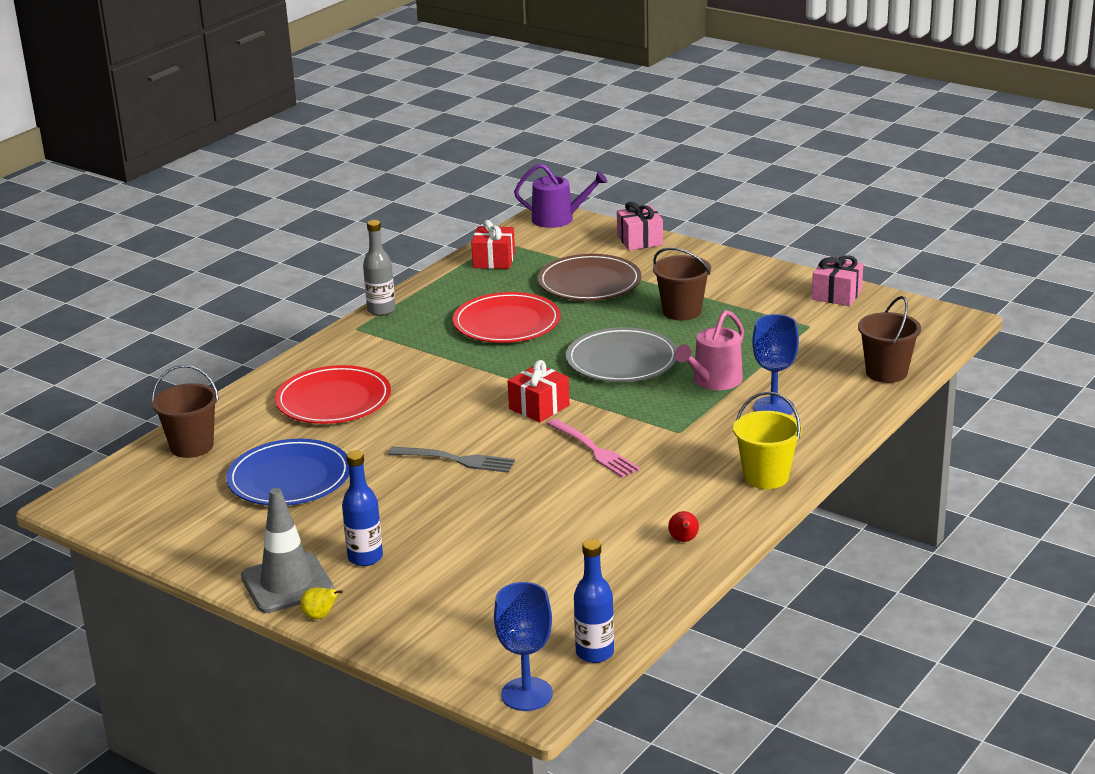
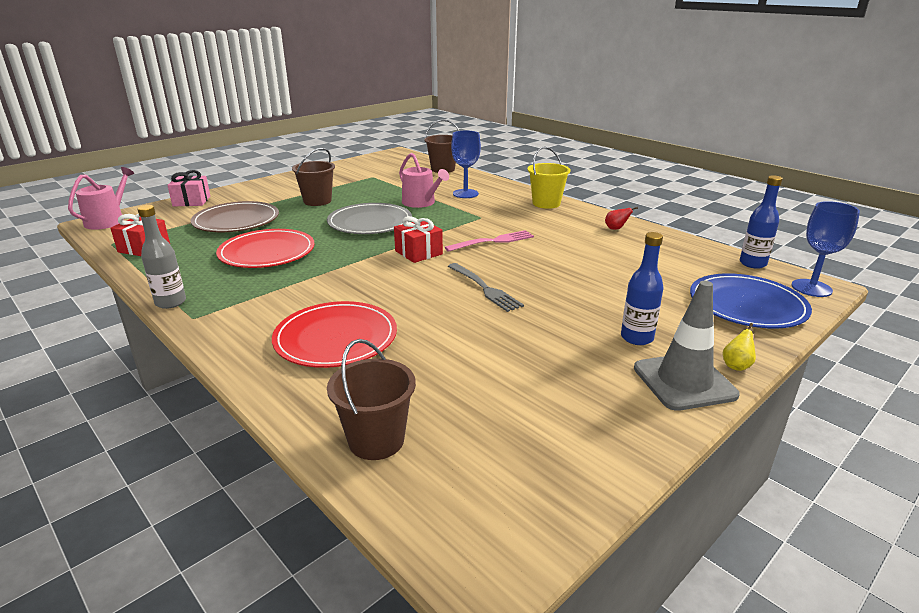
camera: 80 degrees left, 0 degrees up
(289, 478) = (482, 371): blue plate -> blue plate (747, 305)
(456, 460) = (484, 288): grey fork -> grey fork turned 120 degrees clockwise
(558, 219) = (108, 220): purple watering can -> pink watering can
(836, 295) = (341, 168): pink gift -> none

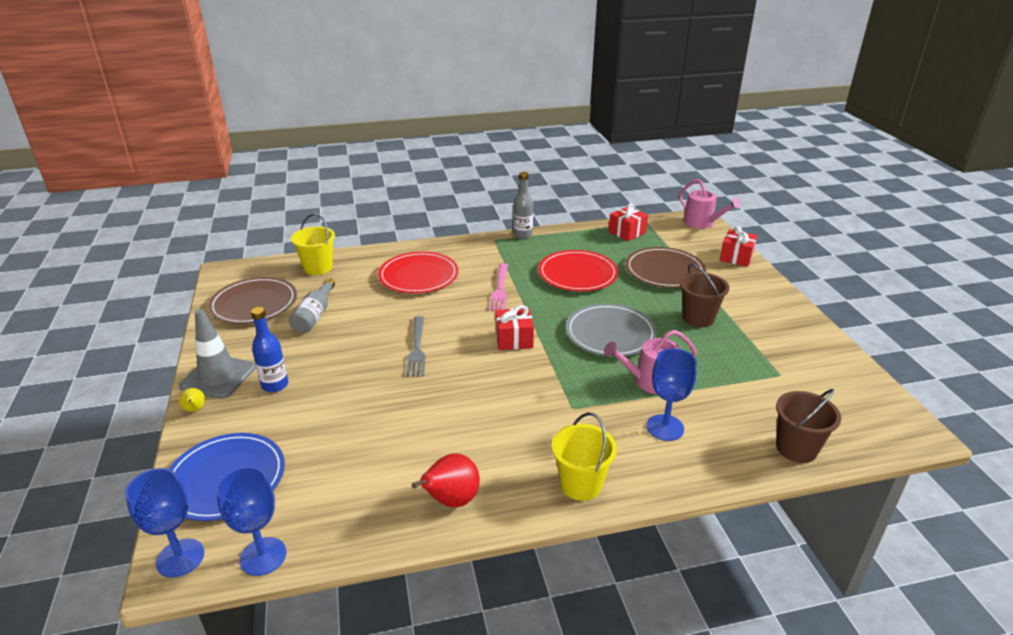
camera: 120 degrees right, 5 degrees up
(191, 201) = (736, 257): pink gift -> red gift
(376, 440) = (318, 267): brown bucket -> yellow bucket
(484, 288) = (417, 348): grey fork -> grey fork turned 90 degrees counterclockwise
(493, 241) = (500, 389): pink fork -> pink fork (500, 289)
(501, 375) = (314, 315): none -> grey bottle
(536, 449) = (254, 304): none -> brown plate
(616, 229) = (451, 500): red pear -> red pear, size x1.88
(752, 263) = (263, 556): blue bottle -> blue goblet

